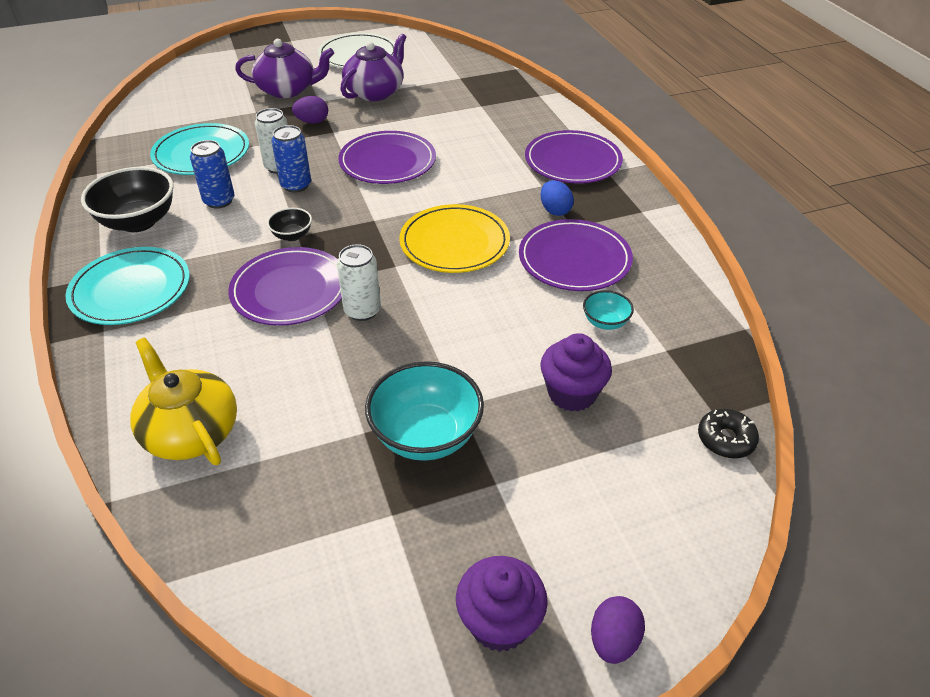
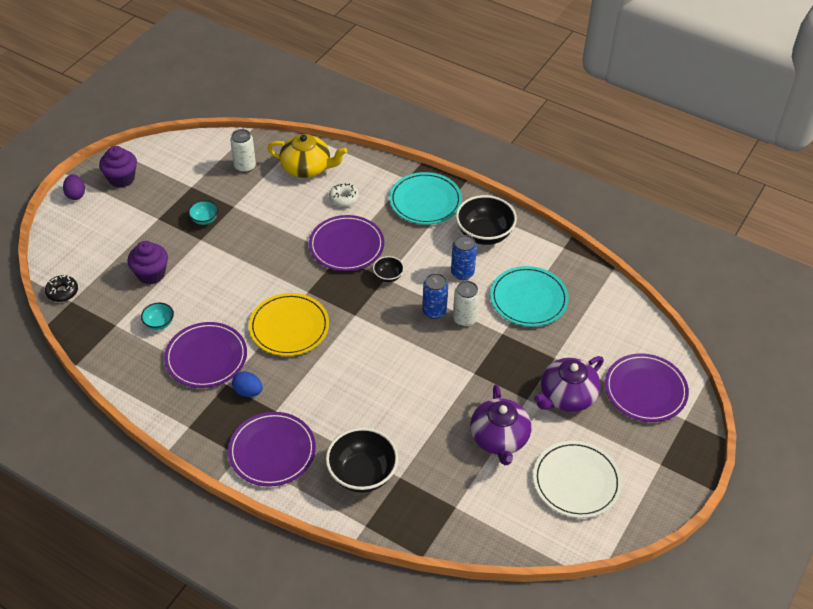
camera: 140 degrees right, 5 degrees up
(211, 351) = (344, 198): none -> white donut
(312, 122) = (501, 373): purple egg -> none
(362, 310) = (296, 256): white can -> white can (245, 166)
(387, 162) = (401, 367): purple plate -> purple plate (645, 390)
(426, 435) = (204, 219): turquoise bowl -> turquoise bowl, size x0.50
(509, 118) = (362, 474): none -> black bowl

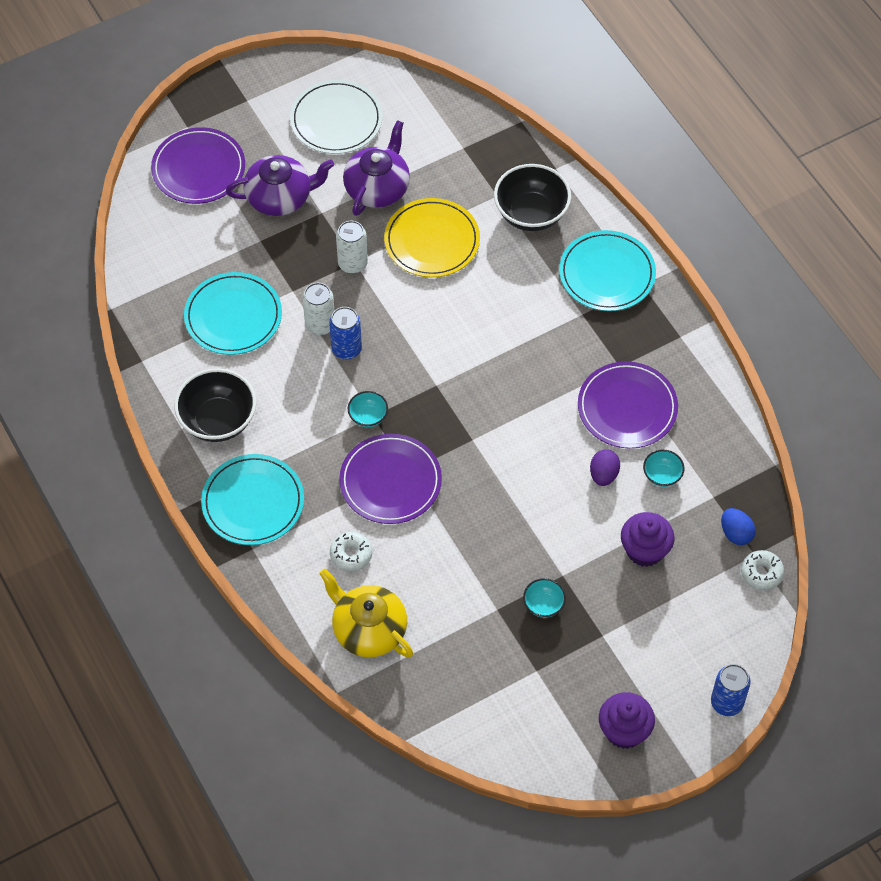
camera: 150 degrees left, 10 degrees up
(62, 292) = (761, 573): black donut -> white donut
(76, 194) = (696, 730): purple egg -> purple egg (603, 475)
(245, 166) = (449, 672): white can -> white can (352, 263)
(248, 391) = (600, 347): blue egg -> blue egg (736, 533)
(272, 451) = (607, 274): purple plate -> turquoise plate
(289, 327) = (517, 403): yellow plate -> yellow plate (432, 241)
(388, 276) = (368, 417): black bowl -> turquoise bowl
(462, 273) = (281, 382): blue can -> blue can (726, 702)

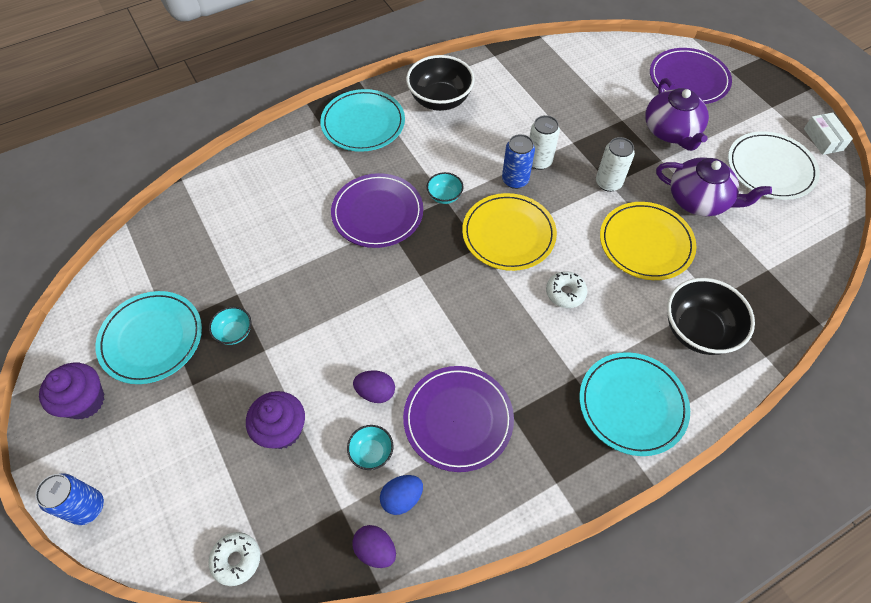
camera: 90 degrees right, 0 degrees up
(233, 316) = (541, 106): turquoise plate -> turquoise plate (151, 339)
(297, 67) = (823, 139): none -> white box
(351, 555) = (307, 186): white donut -> white donut (565, 293)
(368, 629) = (234, 199): yellow teapot -> none
(420, 358) = (508, 234): none -> yellow plate
(736, 533) = (291, 532): blue egg -> blue egg (402, 498)
(745, 469) = (375, 550): none -> purple egg

